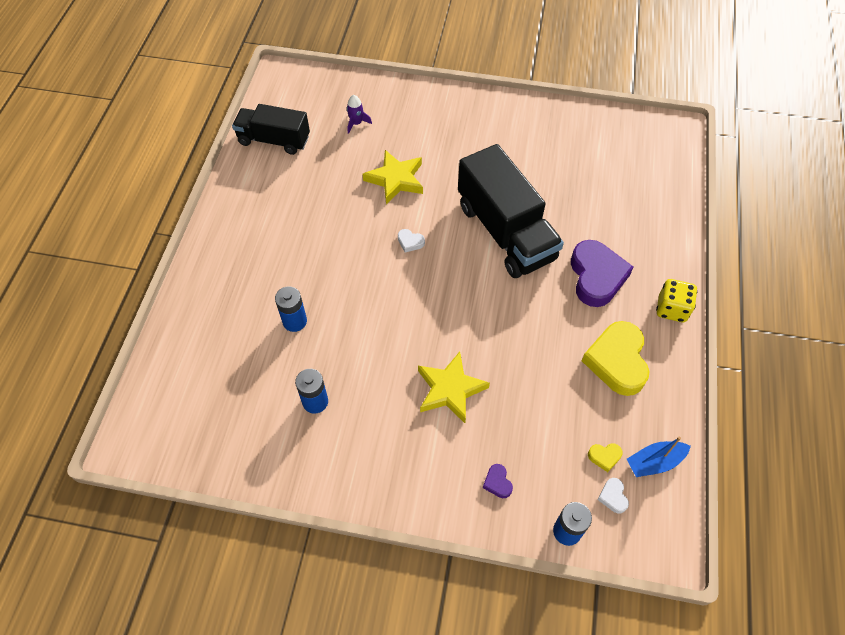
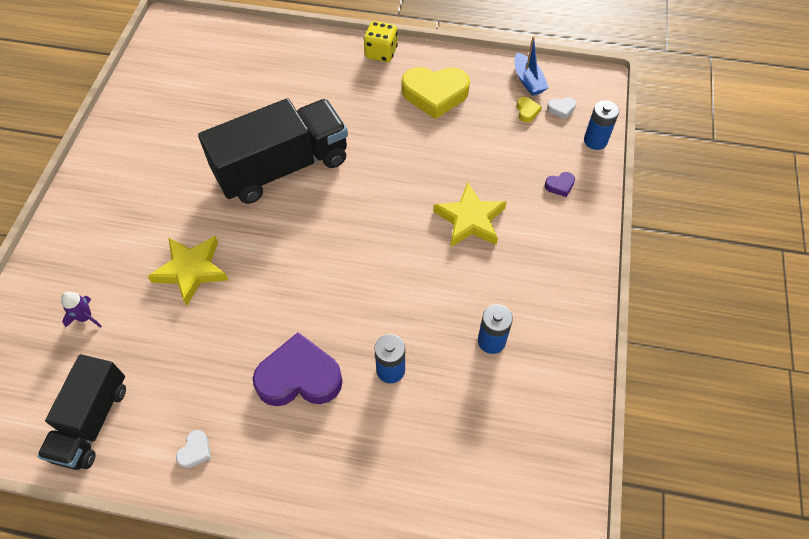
camera: 90 degrees left, 0 degrees up
(410, 242) = (287, 254): white heart -> white heart (195, 451)
(596, 277) = (343, 100): purple heart -> purple heart (299, 377)

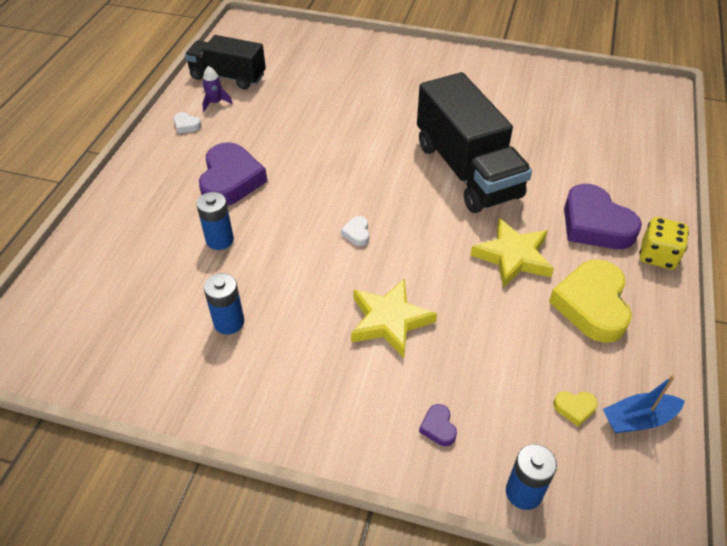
camera: 95 degrees right, 10 degrees down
(85, 317) = (316, 67): purple rocket -> purple rocket (215, 102)
(191, 270) = (351, 117): yellow star -> yellow star (513, 256)
(349, 85) = (595, 224): none -> purple heart
(561, 109) = (584, 455): white heart -> white heart (357, 233)

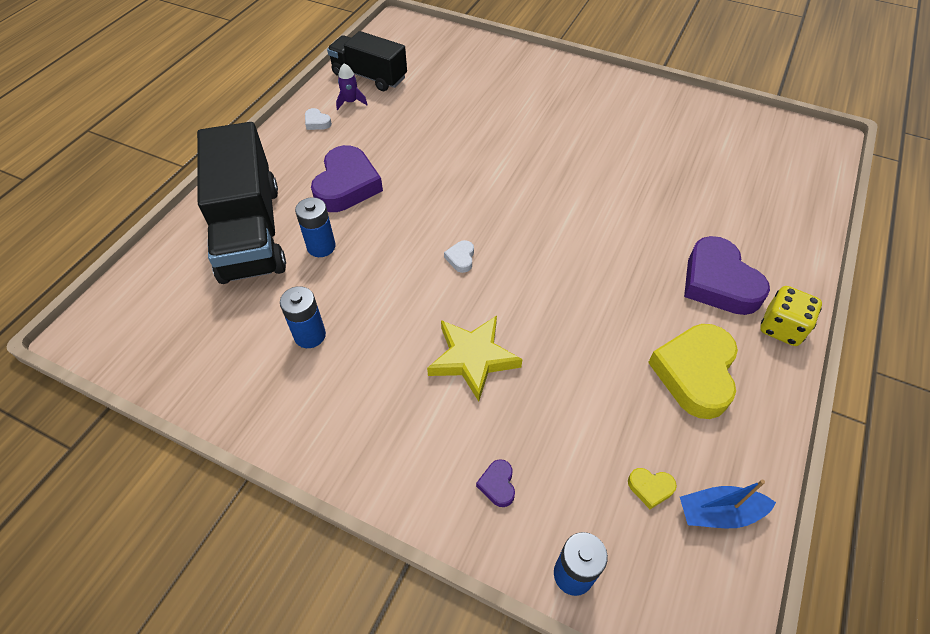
camera: 10 degrees right, 5 degrees up
(467, 170) = (592, 204): black truck -> black truck (250, 232)
(513, 256) = (620, 306): yellow star -> none

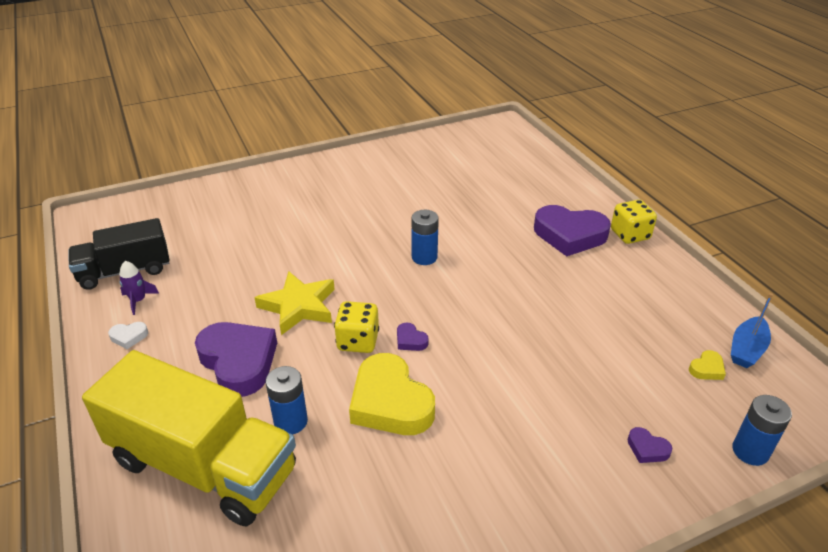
camera: 50 degrees left, 15 degrees down
(250, 232) = (204, 465): black truck -> yellow truck
(310, 335) = (387, 489): blue battery -> blue battery (424, 257)
(428, 230) = (358, 341): none -> yellow dice
(461, 258) = (410, 340): white heart -> purple heart
(473, 358) = (518, 393): yellow star -> yellow star (299, 306)
(695, 373) = (632, 291): yellow heart -> yellow heart (390, 402)

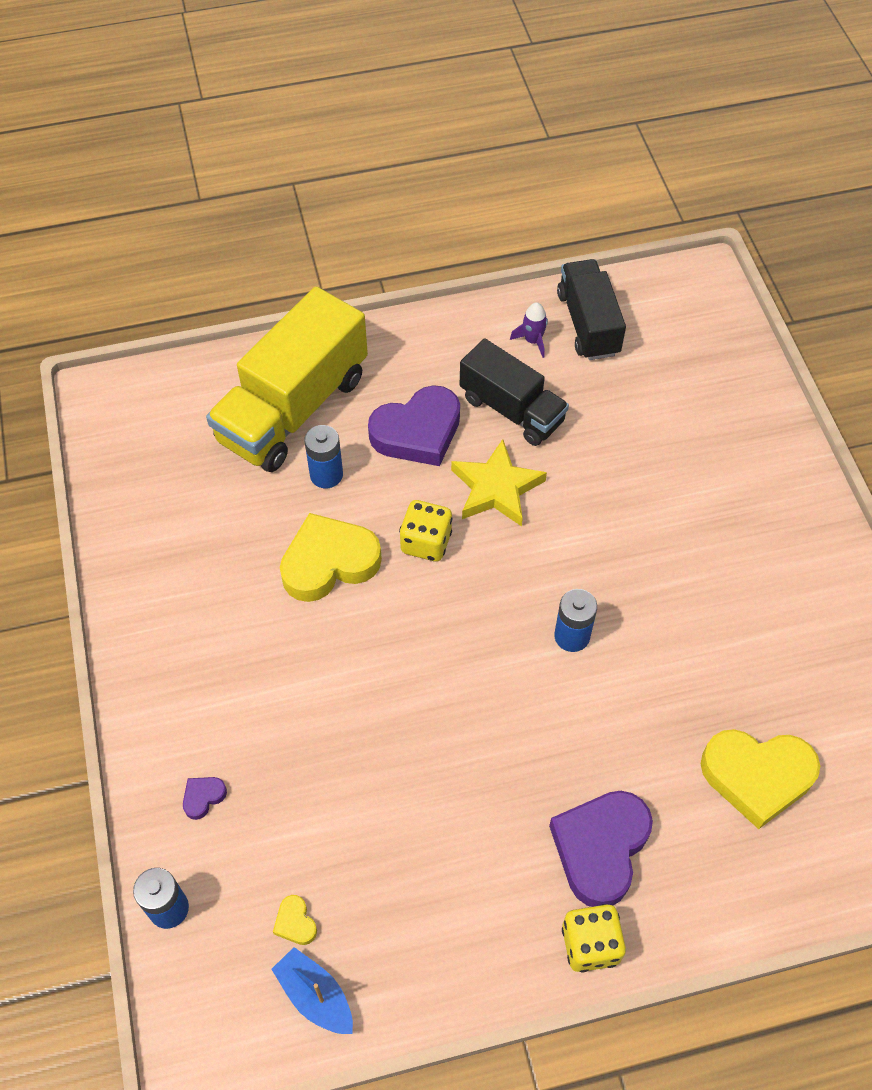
camera: 100 degrees right, 20 degrees up
(129, 337) = (475, 339): white heart -> none
(216, 305) = (511, 410): none -> black truck
(410, 340) = (416, 595): purple heart -> none
(495, 184) = (757, 776): none -> yellow heart

